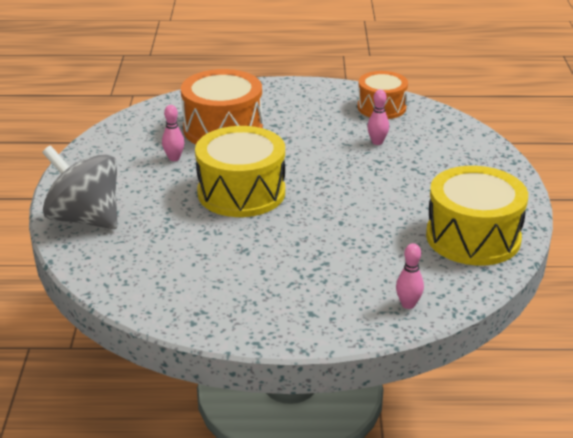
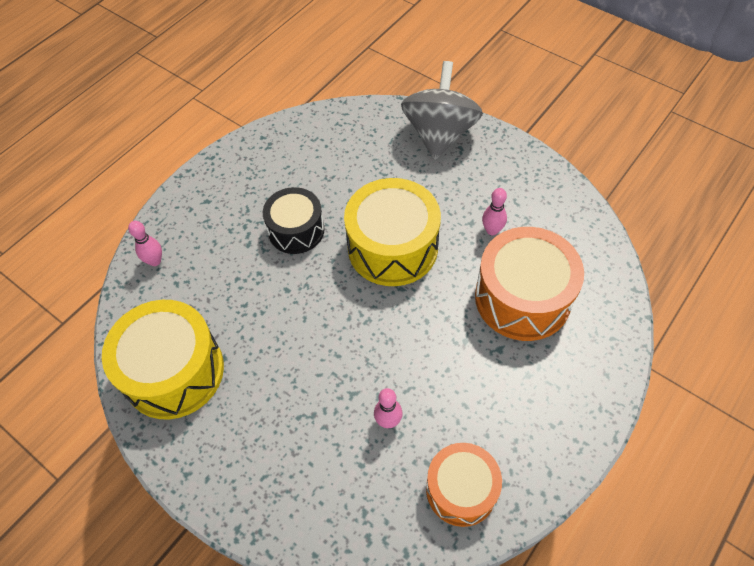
camera: 130 degrees right, 25 degrees up
(85, 218) = (439, 134): grey spinning top -> grey spinning top turned 60 degrees counterclockwise
(281, 244) = (296, 230): none -> black drum

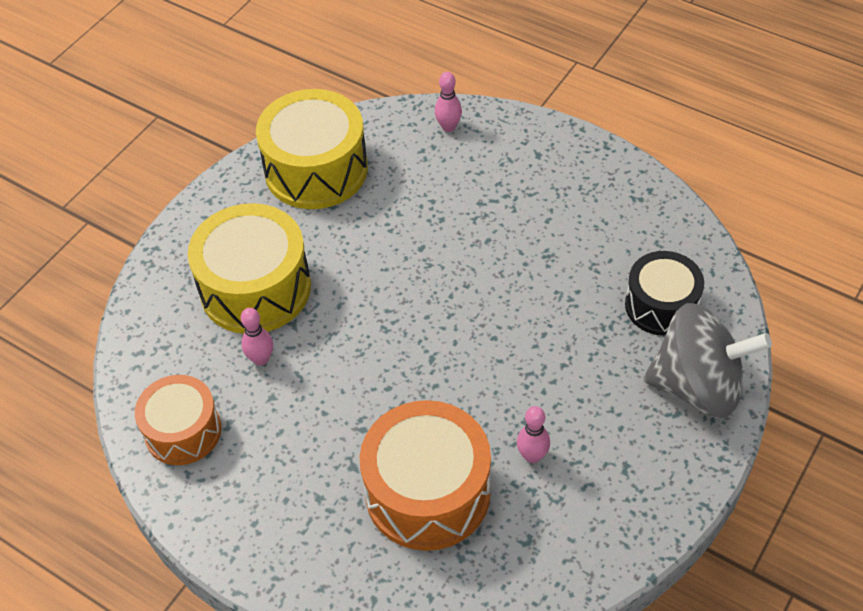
camera: 85 degrees right, 5 degrees down
(296, 230) = (506, 244): black drum -> black drum (661, 305)
(392, 247) = (491, 345): yellow drum -> yellow drum (255, 288)

